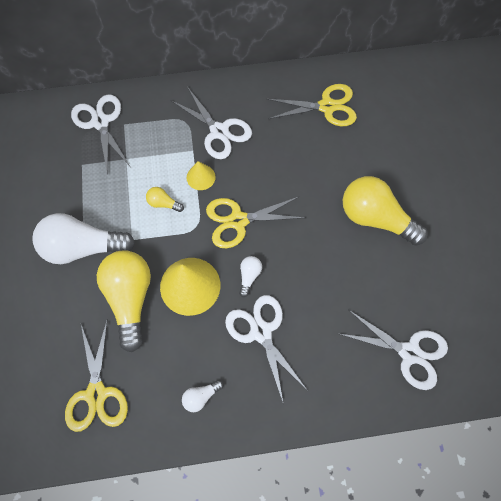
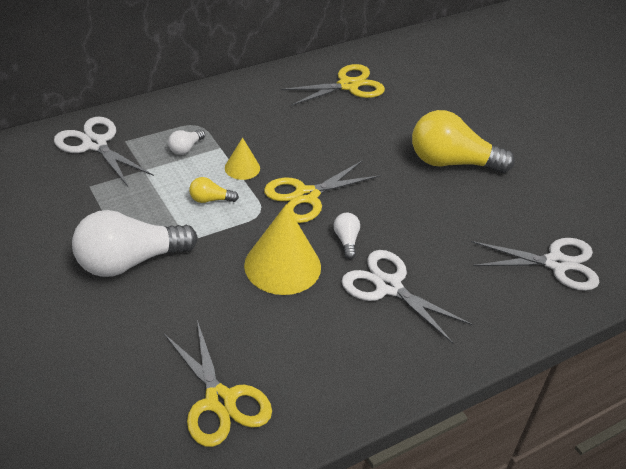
camera: 25 degrees left, 25 degrees down
(130, 298) = (215, 295): yellow light bulb -> none
(201, 396) = (353, 366): white light bulb -> white light bulb (186, 148)
(219, 131) = (242, 126): white scissors -> none

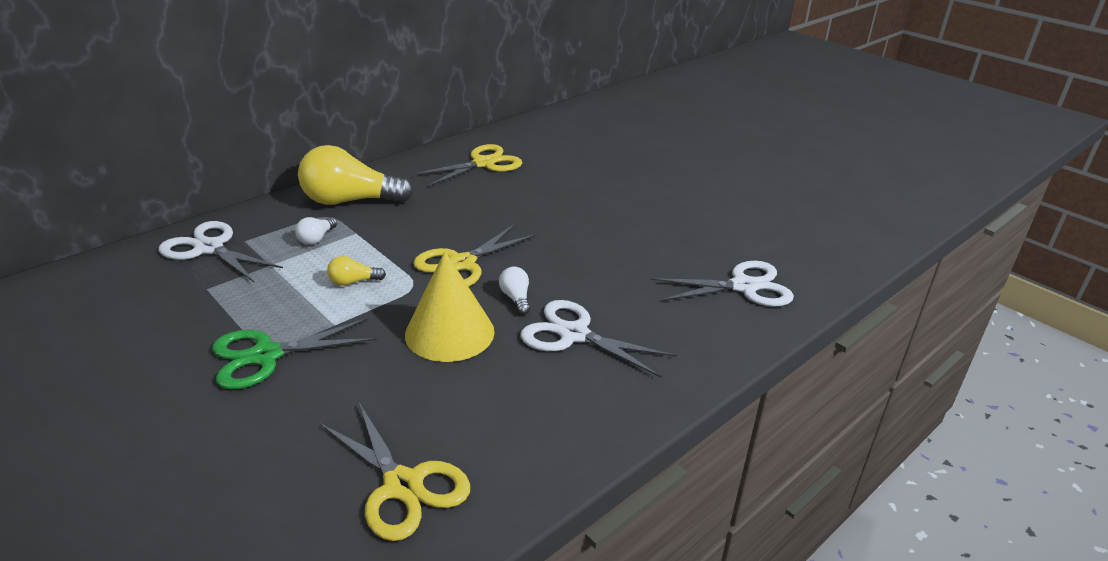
camera: 10 degrees left, 10 degrees down
(130, 261) = (266, 355): white light bulb -> green scissors
(242, 168) = (384, 248): yellow cone -> none
(452, 162) = (608, 214): yellow light bulb -> yellow light bulb (350, 201)

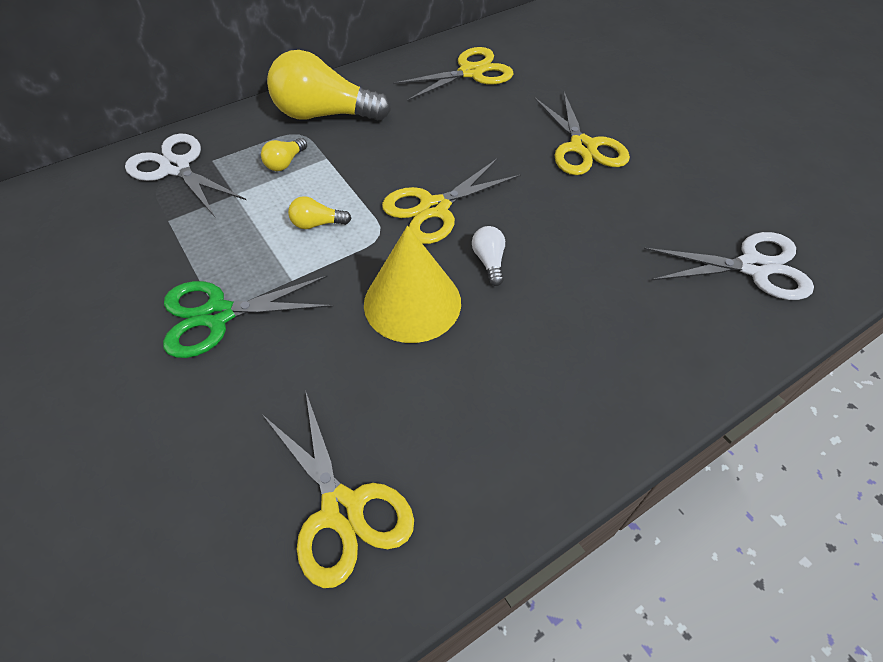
camera: 10 degrees right, 20 degrees up
(317, 238) = (285, 163): white light bulb -> yellow light bulb
(574, 334) = (549, 318): white scissors -> none
(590, 212) = (582, 147): none -> yellow scissors

